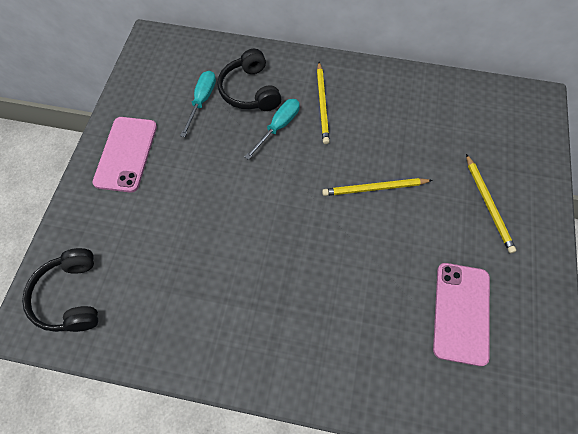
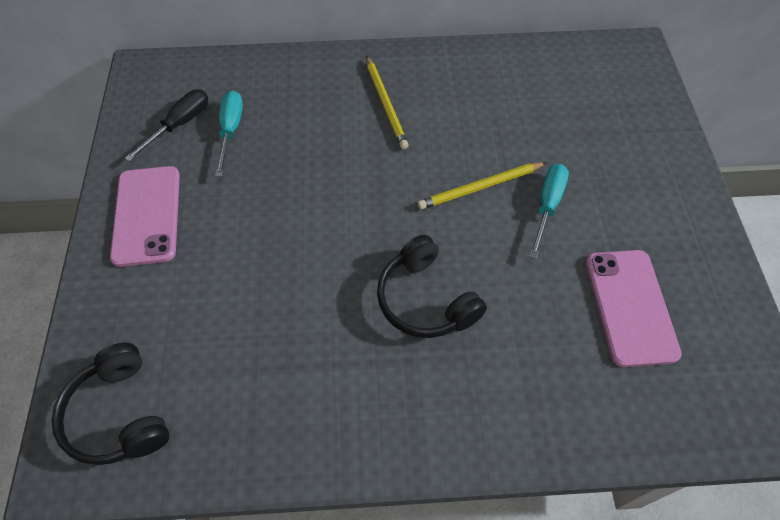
camera: 15 degrees left, 5 degrees down
(167, 88) = (179, 124): none -> black screwdriver
(249, 91) = (289, 106): black headphones -> black headphones (425, 300)
(278, 127) = (339, 141): turquoise screwdriver -> turquoise screwdriver (547, 206)
(488, 204) = (619, 176): yellow pencil -> none

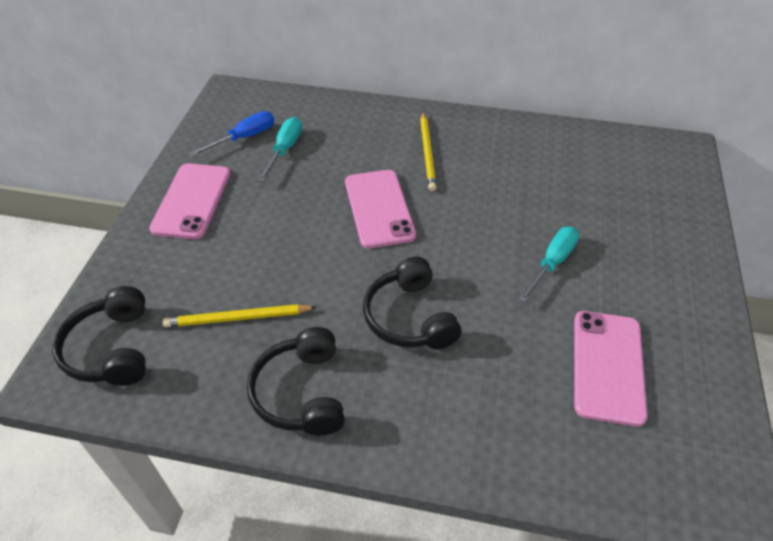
camera: 15 degrees right, 10 degrees down
(179, 124) = (244, 138): black screwdriver -> blue screwdriver
(341, 412) = (301, 392): none -> black headphones
(355, 181) = (379, 208): none -> pink phone
(480, 187) = (492, 235): yellow pencil -> yellow pencil (237, 318)

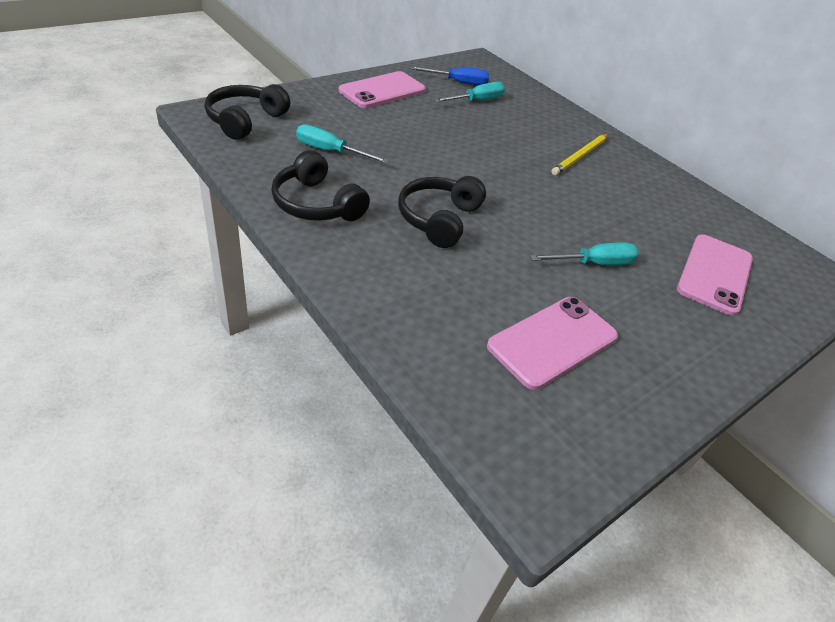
camera: 35 degrees right, 5 degrees down
(237, 318) = (330, 151): yellow pencil -> turquoise screwdriver
(301, 392) = (316, 204): black headphones -> black headphones turned 75 degrees counterclockwise
(379, 208) = (499, 160): pink phone -> pink phone (714, 274)

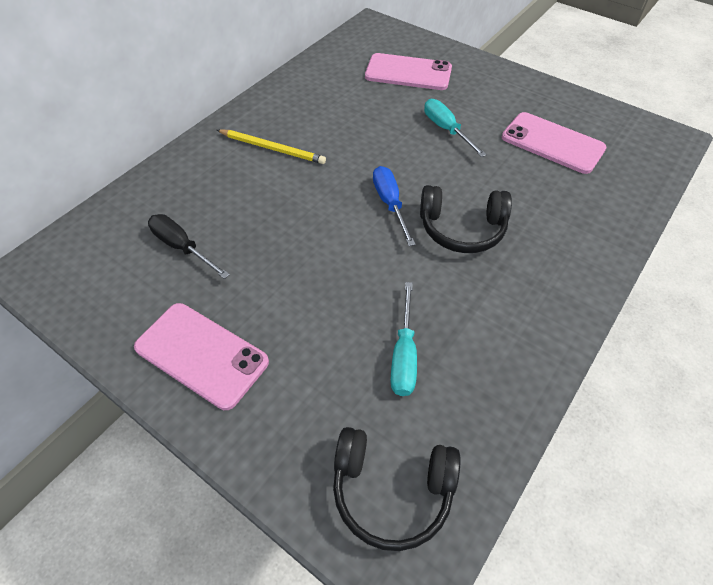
camera: 100 degrees left, 10 degrees up
(316, 204) = (513, 328): black headphones -> none
(458, 82) = (131, 277): blue screwdriver -> blue screwdriver (390, 204)
(476, 101) = (182, 247): turquoise screwdriver -> black screwdriver

